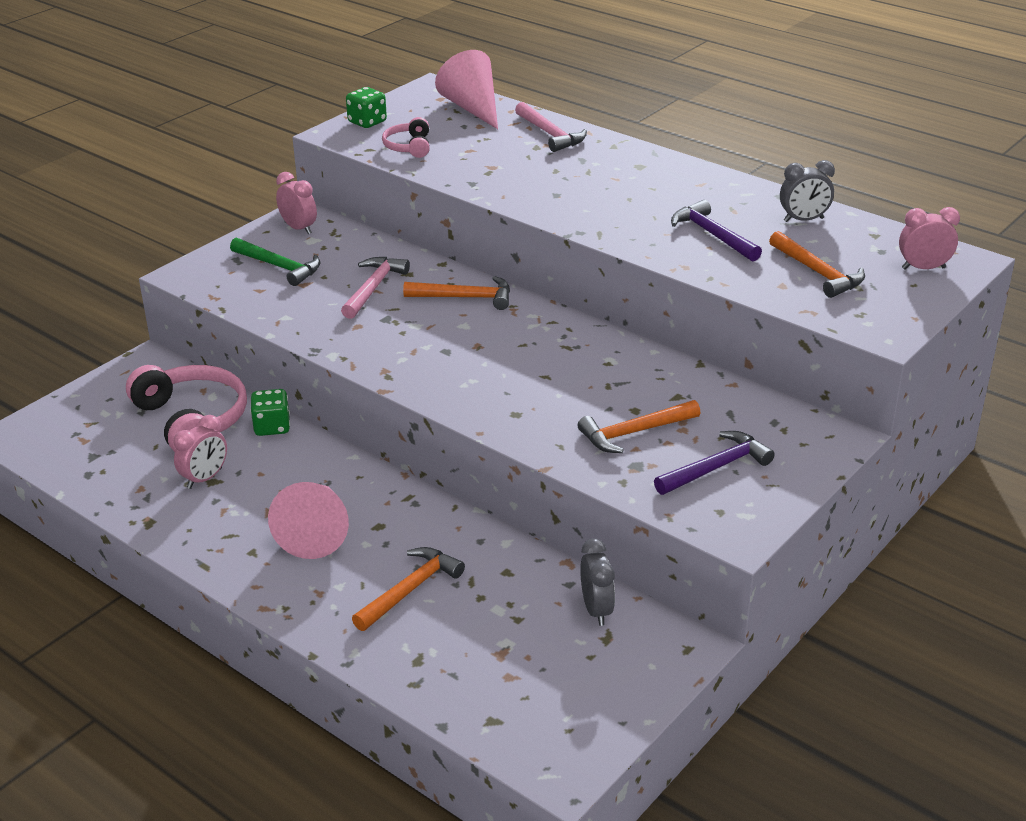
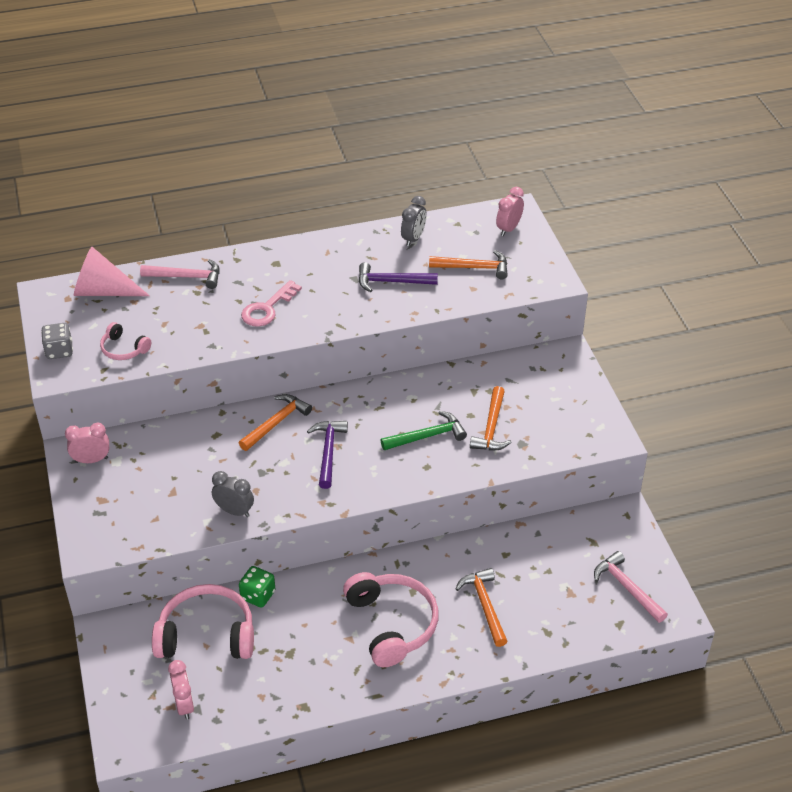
camera: 55 degrees left, 10 degrees up
(205, 478) = (283, 656): pink clock -> pink clock (184, 705)
(279, 267) = (135, 494): green hammer -> green hammer (427, 436)
(316, 532) = (392, 624): pink cone -> pink headphones
(367, 122) = (59, 351): green dice -> grey dice
(373, 288) = (216, 460): pink hammer -> pink hammer (627, 588)
(566, 188) = (267, 308): none -> pink key
(596, 610) = (568, 534): grey clock -> grey clock (234, 511)
(716, 467) = (551, 414): purple hammer -> purple hammer (328, 452)

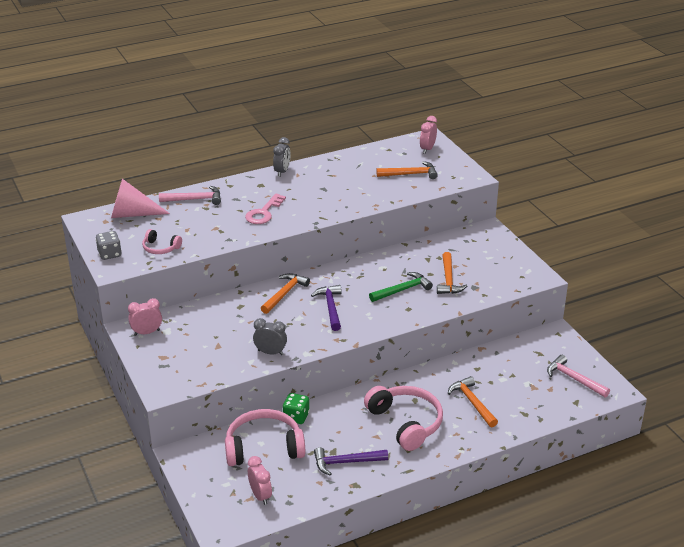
camera: 10 degrees left, 10 degrees down
(391, 282) = (352, 188): purple hammer -> purple hammer (346, 462)
(413, 238) = (359, 161): grey clock -> grey clock (282, 171)

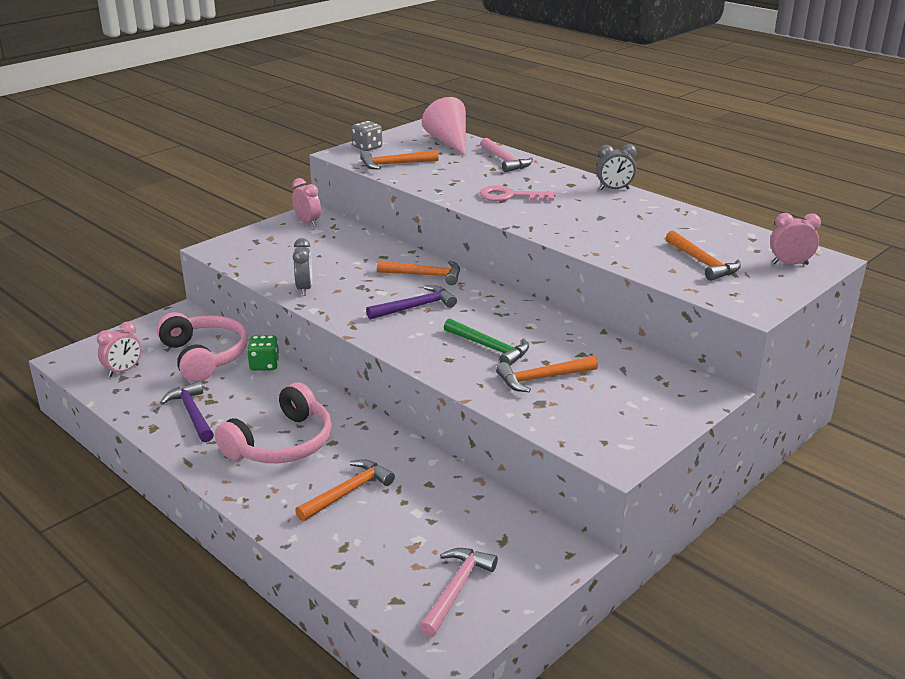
camera: 70 degrees right, 5 degrees down
(160, 248) = (395, 164): pink headphones -> orange hammer

